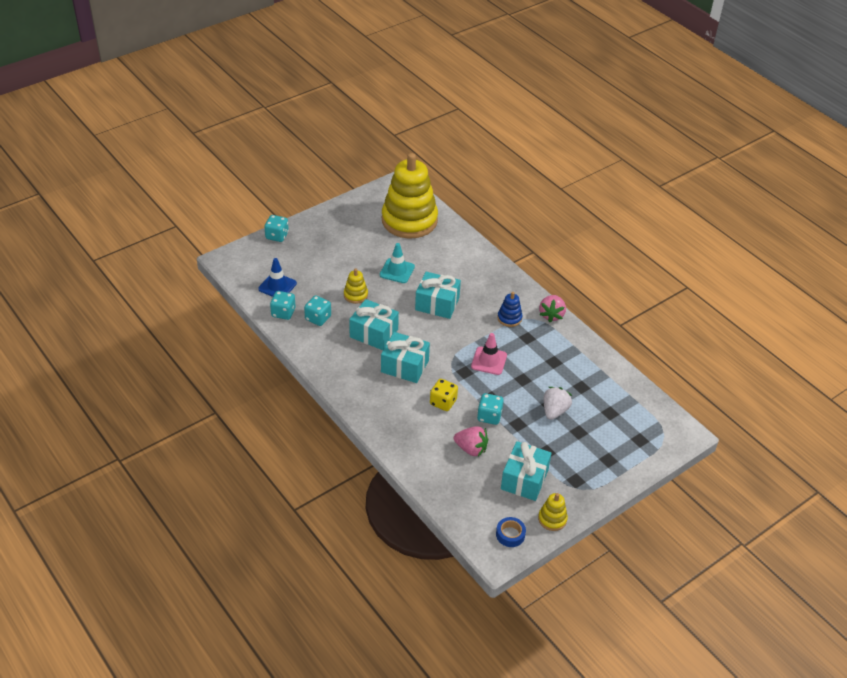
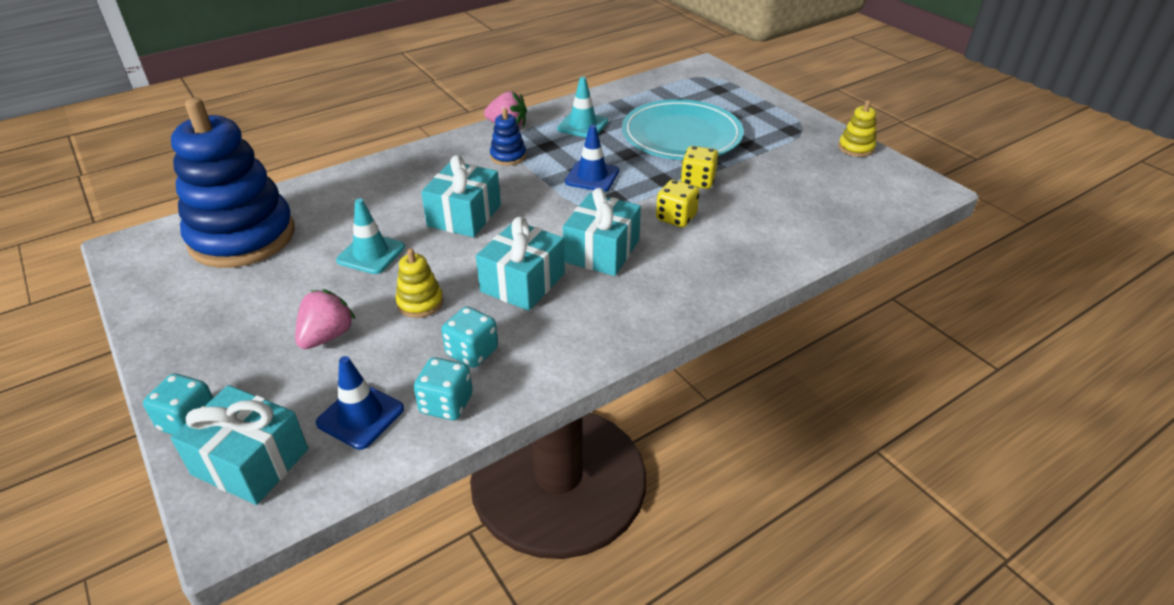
camera: 85 degrees left, 5 degrees down
(409, 220) = (242, 237): yellow stacking toy -> blue stacking toy
(471, 449) = (760, 198): pink strawberry -> pink strawberry (327, 336)
(489, 361) = (592, 176): pink traffic cone -> blue traffic cone
(489, 416) = (698, 181): turquoise dice -> yellow dice
(510, 534) = (893, 177): blue tape -> none
(524, 479) = (801, 162): turquoise gift -> turquoise gift (250, 461)
(554, 411) = (681, 135): white strawberry -> turquoise plate
(560, 355) = (582, 125): none -> turquoise traffic cone

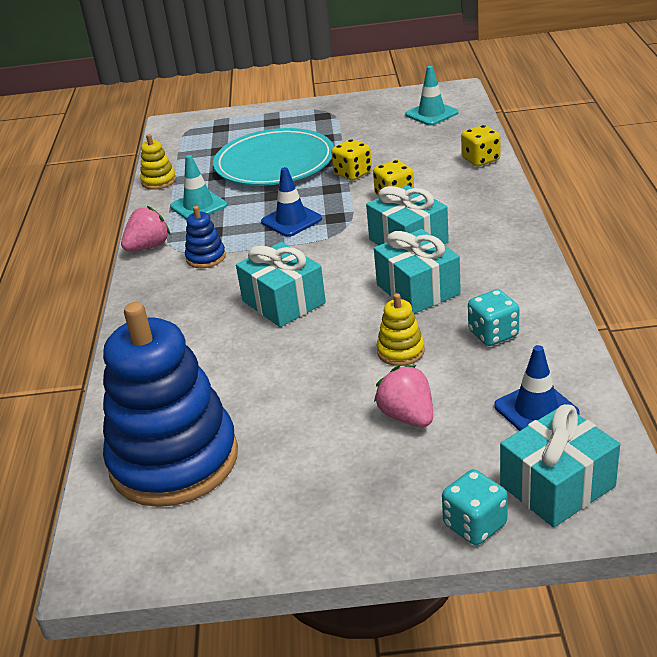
camera: 55 degrees left, 5 degrees down
(371, 254) = (294, 370): turquoise traffic cone -> turquoise traffic cone (431, 114)
(446, 404) = (551, 359): turquoise dice -> none
(793, 249) = (481, 160): none -> yellow dice
(856, 148) = (377, 99): yellow stacking toy -> yellow stacking toy (159, 181)

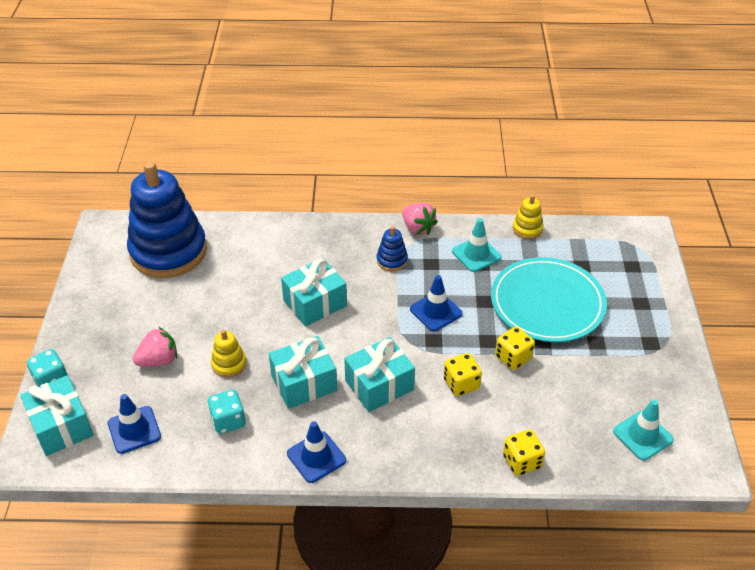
camera: 90 degrees right, 10 degrees up
(521, 265) = (316, 457): none -> blue traffic cone

